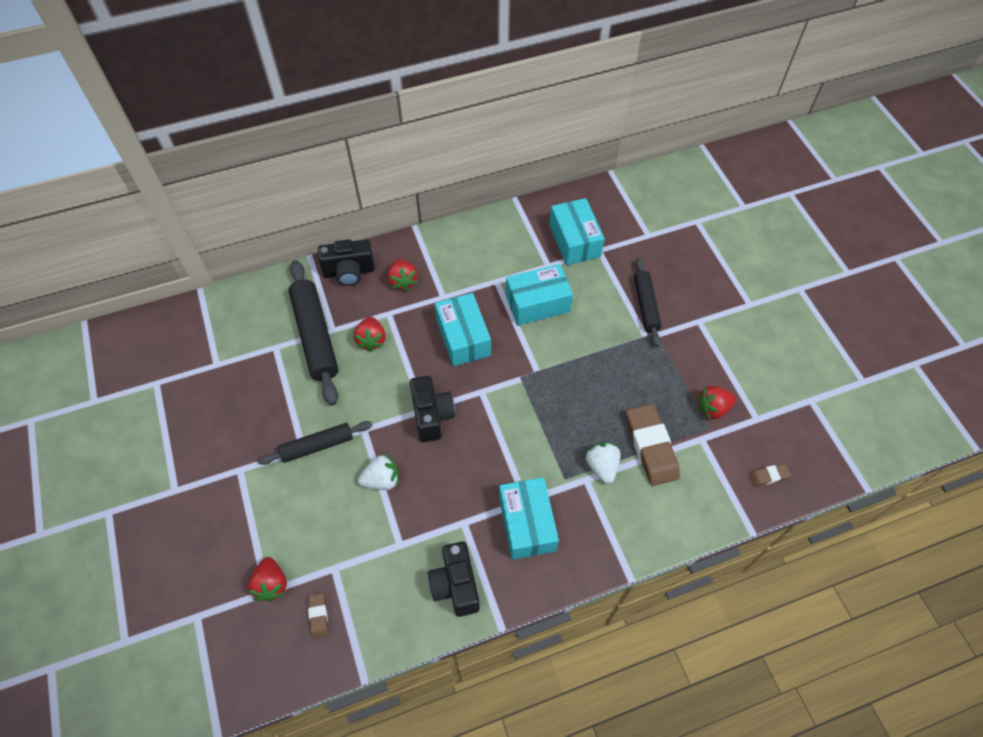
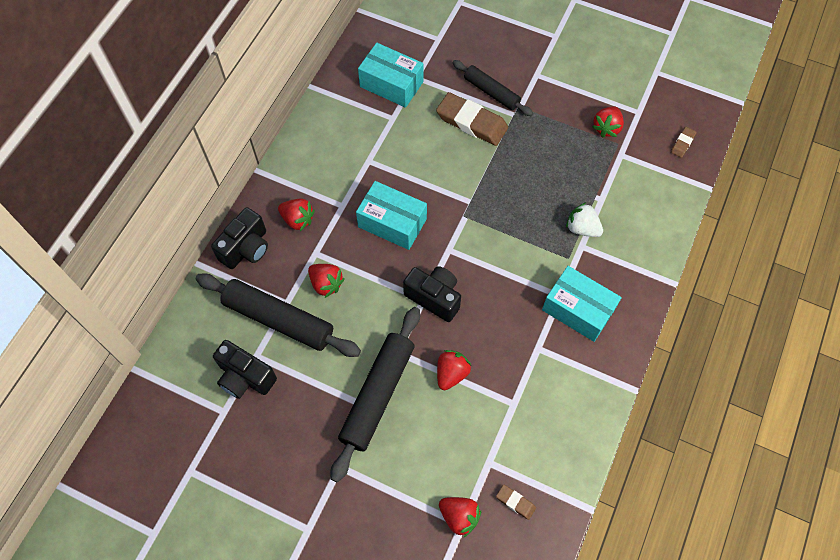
camera: 45 degrees left, 5 degrees up
(317, 446) = (377, 395): black rolling pin -> black rolling pin, size x1.63
(382, 480) = (451, 373): white strawberry -> red strawberry
(455, 585) = (578, 392): black camera -> black camera (245, 377)
(537, 303) = (416, 152): turquoise box -> none
(651, 446) = (597, 187): brown eraser -> brown eraser (471, 122)

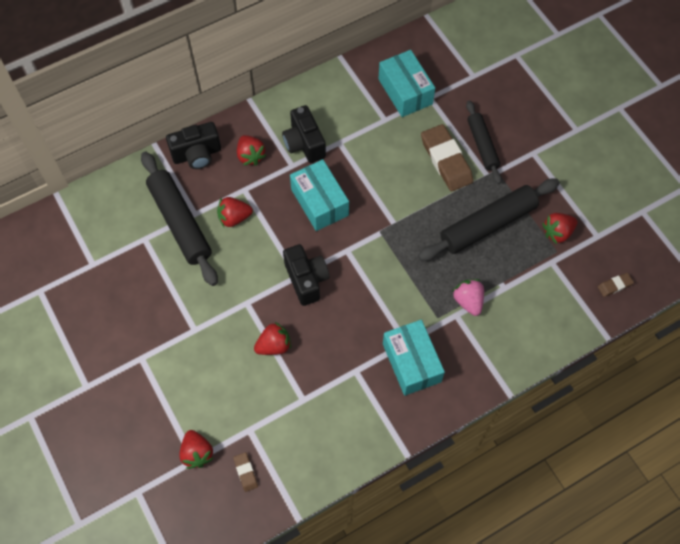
camera: 35 degrees right, 0 degrees up
(245, 377) = (125, 249): black camera -> black camera (304, 144)
(326, 284) = (234, 218): red strawberry -> red strawberry turned 90 degrees clockwise
(377, 395) = (207, 325): black rolling pin -> black rolling pin (488, 225)
(582, 228) = (468, 301): white strawberry -> pink strawberry

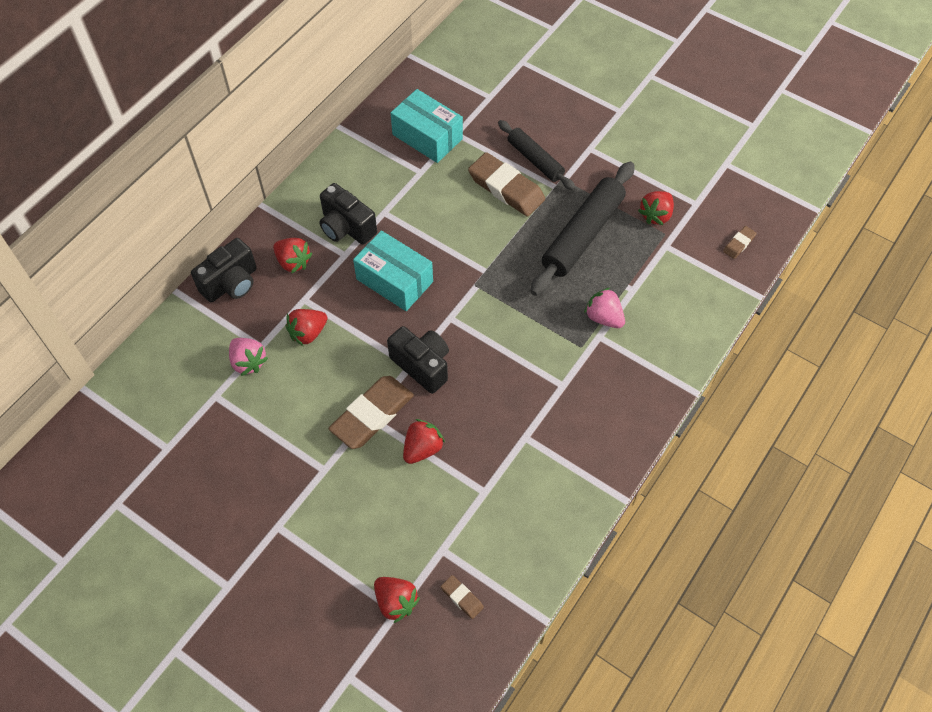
camera: 25 degrees left, 5 degrees down
(180, 222) = (248, 362): black rolling pin -> pink strawberry
(250, 303) = (372, 415): none -> brown eraser
(411, 362) = (579, 403): turquoise box -> none

